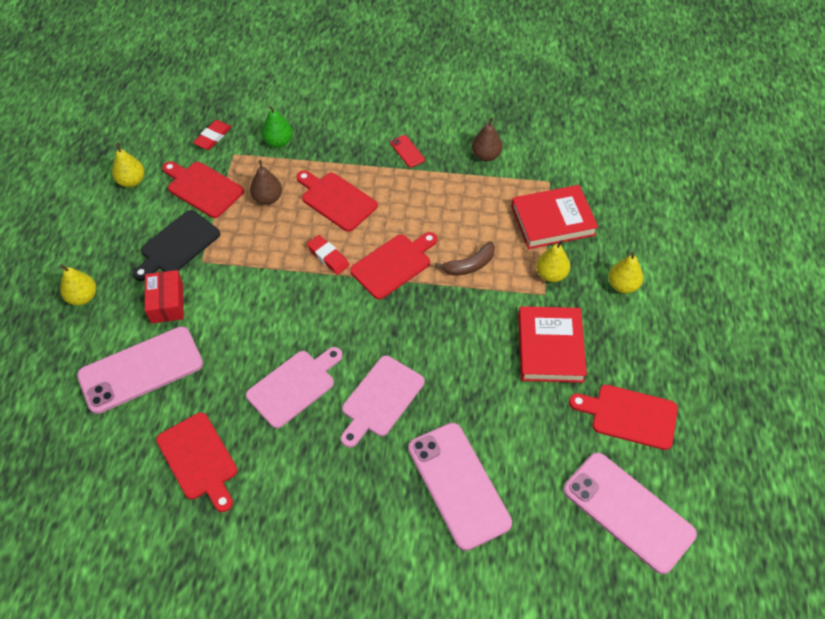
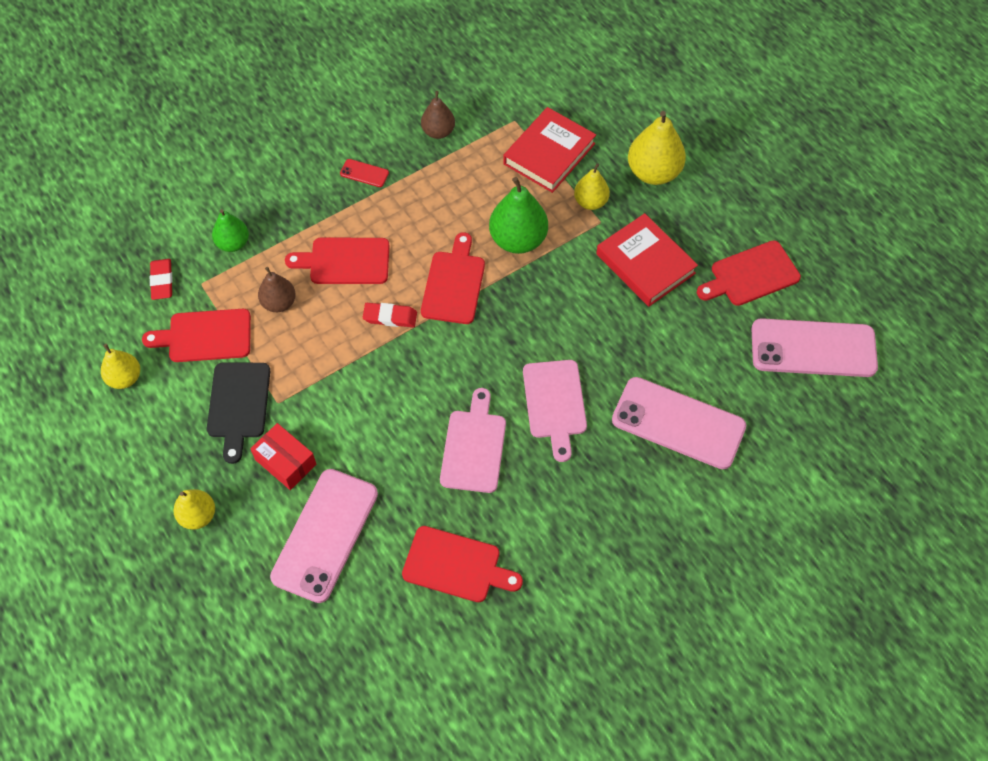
camera: 40 degrees left, 5 degrees up
(469, 265) = (518, 239): brown banana -> green pear
(622, 285) = (653, 172): yellow pear -> yellow pear, size x1.63

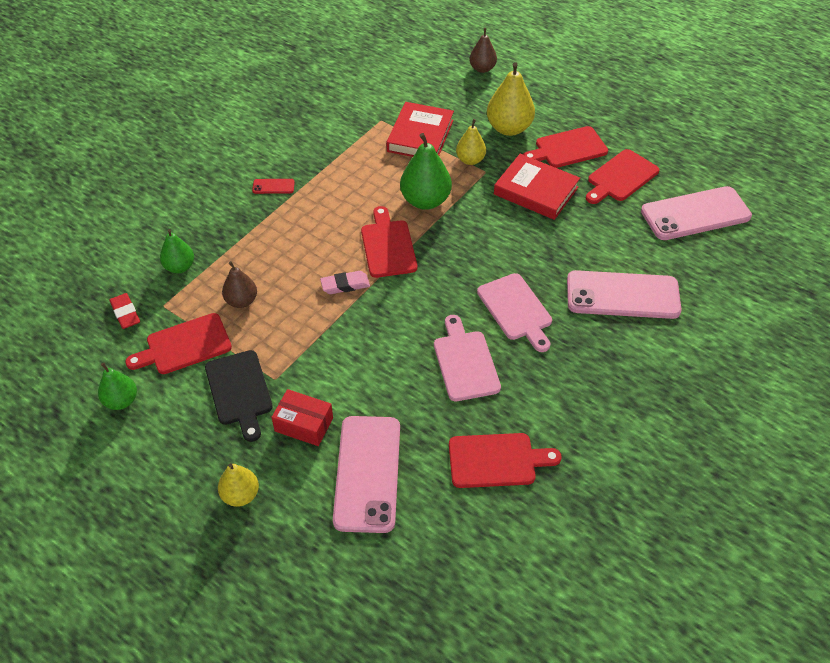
camera: 20 degrees left, 10 degrees down
(125, 378) = (121, 401): yellow pear -> green pear
(345, 261) = (286, 254): red cutting board -> red cutting board (568, 148)
(390, 317) = (345, 285): red eraser -> pink eraser
(438, 132) = (322, 142): brown pear -> brown pear (482, 69)

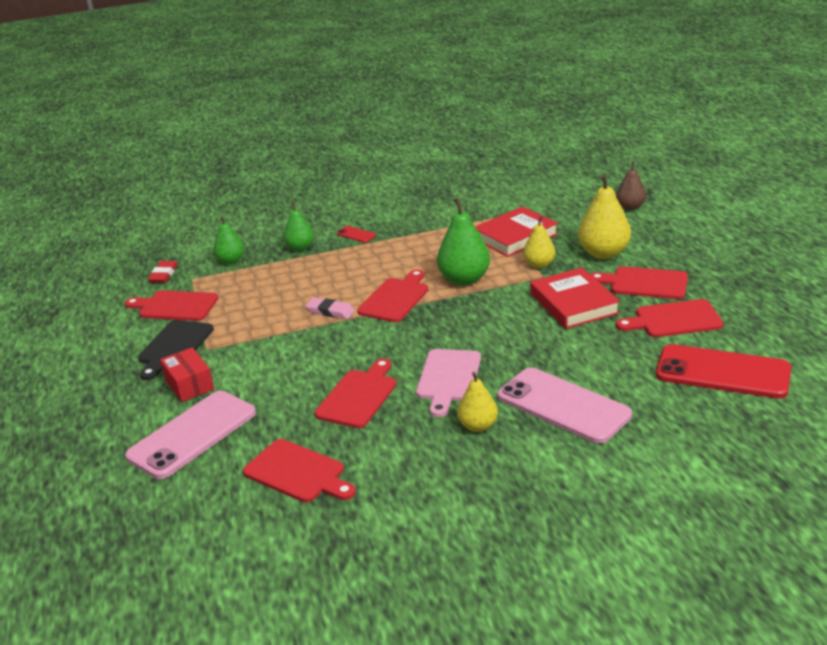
camera: 40 degrees right, 20 degrees down
(121, 401) = (98, 322): green pear -> green pear (300, 247)
(240, 495) = (95, 407): yellow pear -> yellow pear (478, 426)
(241, 301) = (245, 294): brown pear -> none
(465, 362) = (359, 396): pink cutting board -> red cutting board
(695, 214) = (722, 372): pink phone -> red phone

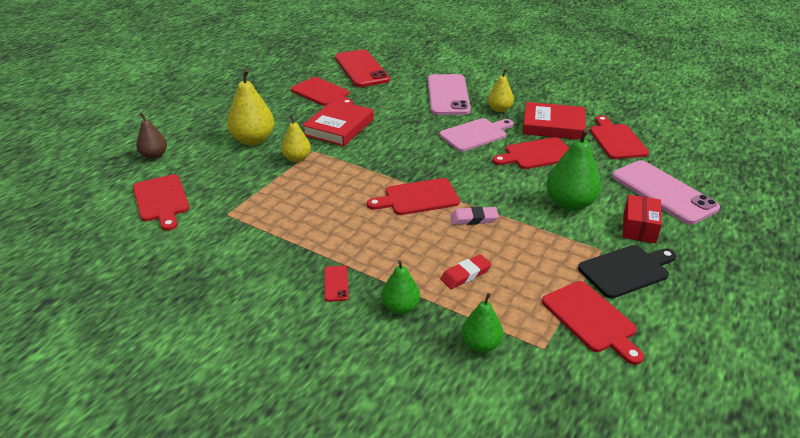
camera: 135 degrees left, 5 degrees up
(163, 275) = (568, 381): red eraser -> red eraser (465, 274)
(192, 434) = (663, 192): pink phone -> pink phone turned 60 degrees clockwise
(330, 311) = (474, 219): pink eraser -> pink eraser turned 75 degrees counterclockwise
(464, 279) = (354, 180): green pear -> green pear (569, 204)
(515, 236) = (257, 187): red book -> red book (553, 125)
(645, 283) = (285, 113): red cutting board -> red cutting board (161, 200)

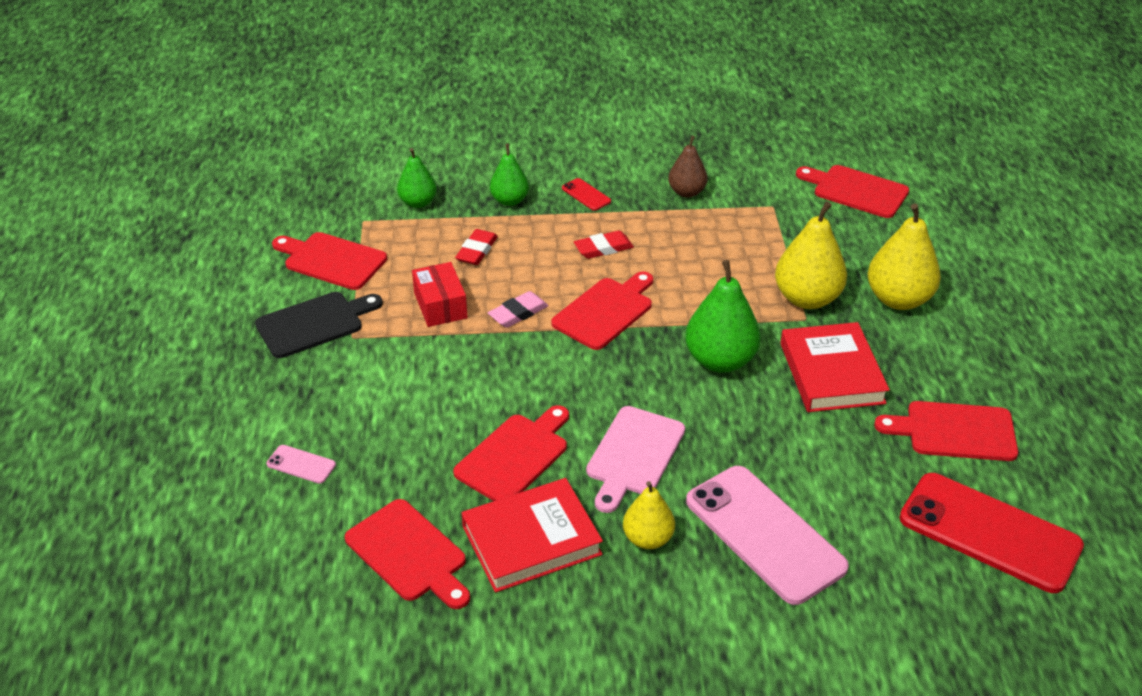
camera: 145 degrees right, 5 degrees up
(154, 156) = (961, 228): brown pear -> brown pear (686, 192)
(297, 158) = (807, 298): yellow pear -> yellow pear, size x1.63
(373, 236) = (603, 248): none -> red eraser
(569, 204) = (419, 385): green pear -> green pear (720, 360)
(626, 270) = (314, 324): black cutting board -> black cutting board turned 150 degrees counterclockwise
(639, 228) = (317, 387): red box -> red box (440, 305)
(663, 192) = (301, 464): pink phone -> pink phone, size x0.41

